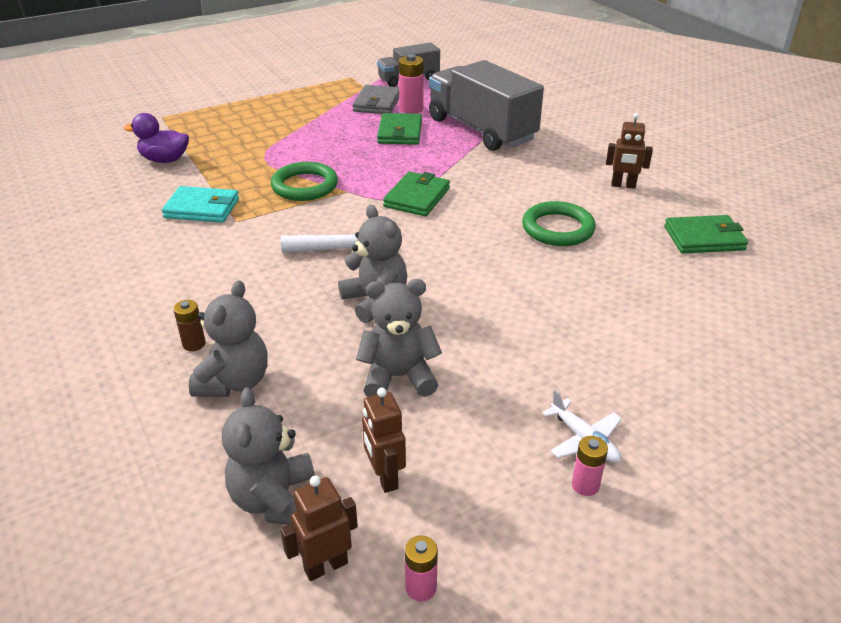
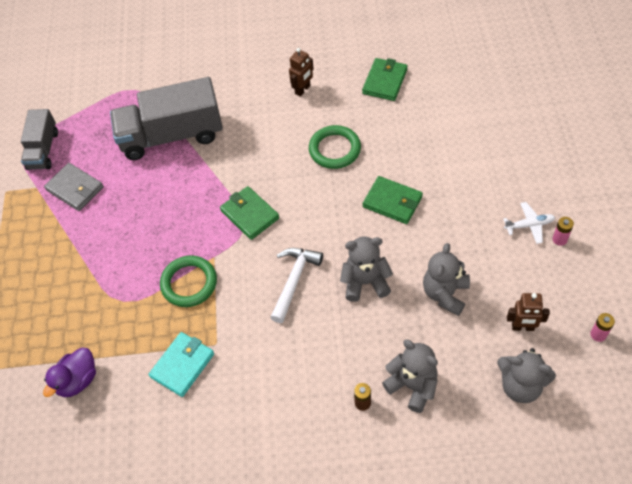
camera: 60 degrees left, 20 degrees up
(325, 566) = (572, 372): brown robot -> none
(400, 132) = (140, 190): green wallet -> green wallet (392, 202)
(411, 109) = (103, 168): pink battery -> none

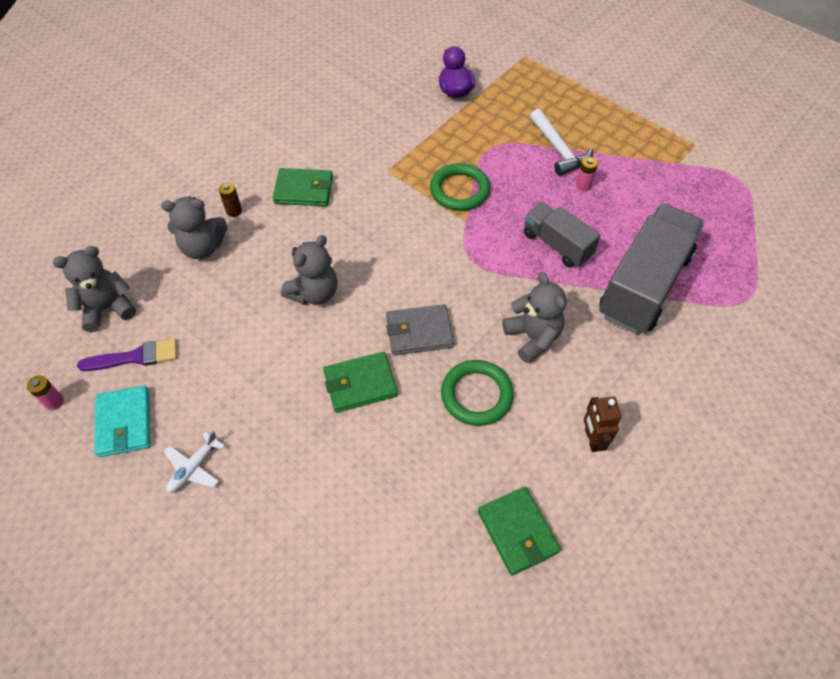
camera: 130 degrees right, 0 degrees up
(43, 150) = (724, 190): grey truck -> grey truck (557, 245)
(75, 189) = (648, 184): grey wallet -> grey wallet (419, 332)
(182, 365) = (395, 144): turquoise wallet -> turquoise wallet (124, 423)
(249, 214) = (479, 272): green wallet -> green wallet (304, 190)
(294, 281) = (377, 250): white hammer -> white hammer (559, 149)
(445, 294) = (231, 335): grey teddy bear -> grey teddy bear (532, 337)
(523, 327) = (135, 357): brown robot -> purple brush
(559, 239) = (149, 476): pink battery -> pink battery (583, 186)

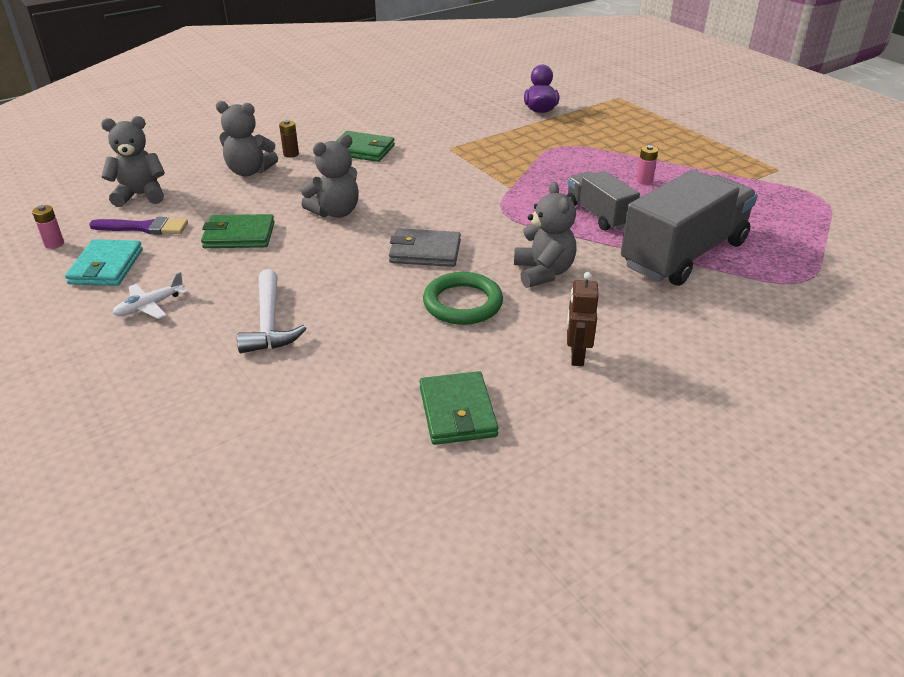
camera: 15 degrees right, 20 degrees down
(360, 384) = (346, 277): green wallet -> green wallet (239, 235)
(459, 190) = (514, 168): green ring -> none
(559, 149) = (628, 155): white hammer -> white hammer (269, 323)

